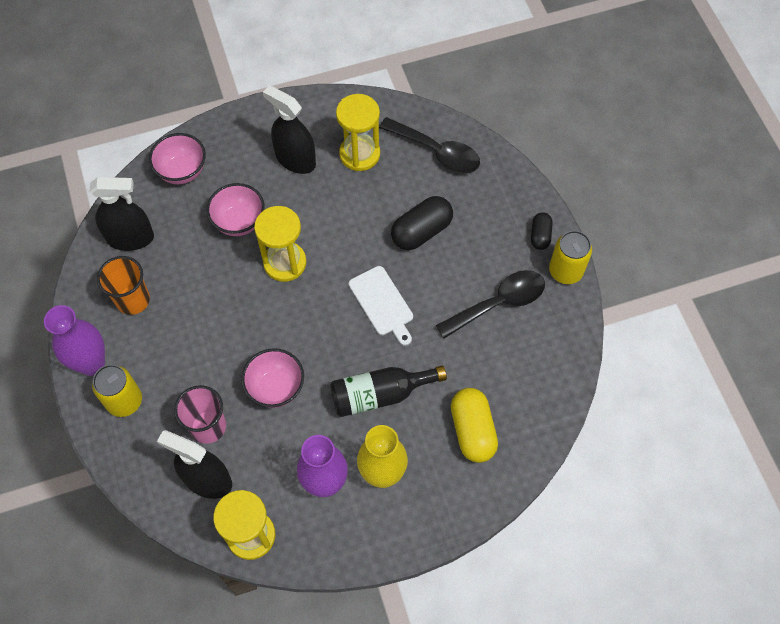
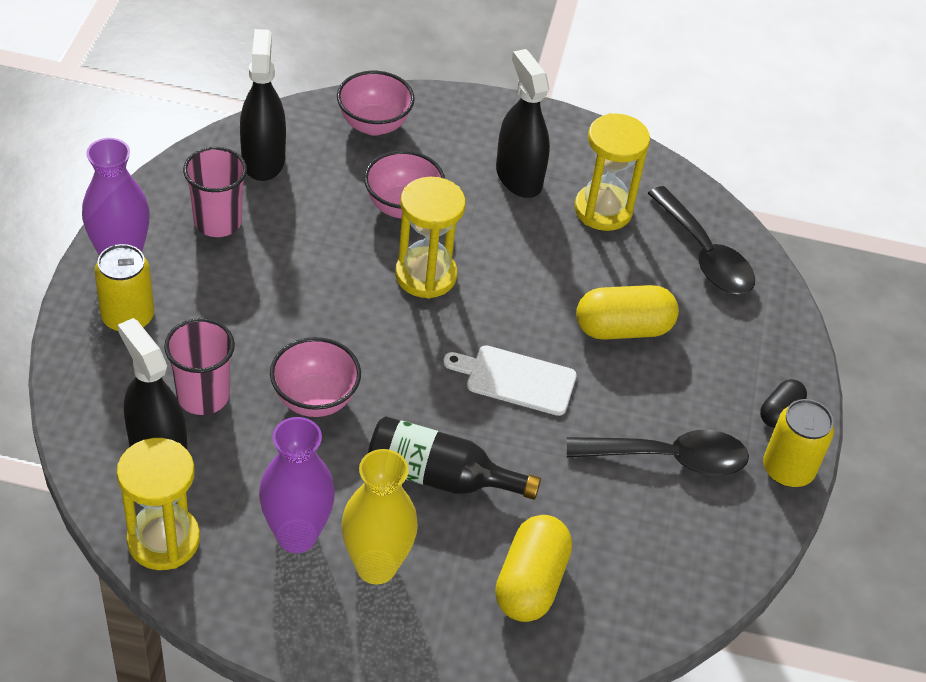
camera: 25 degrees right, 15 degrees down
(130, 238) = (263, 160): black spray bottle -> black spray bottle turned 120 degrees counterclockwise
(133, 300) = (217, 222): orange cup -> pink cup
(382, 303) = (516, 380): white cutting board -> white cutting board turned 105 degrees clockwise
(421, 231) = (623, 329): black capsule -> yellow capsule

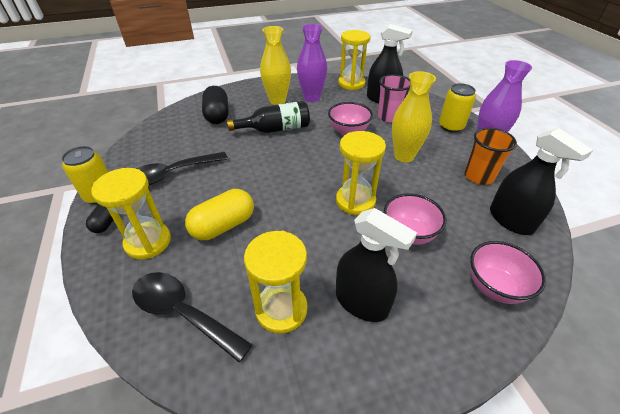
camera: 155 degrees right, 5 degrees down
(217, 222) = (478, 176): pink cup -> orange cup
(279, 305) = (404, 156): none -> yellow vase
(516, 380) = (268, 174): white cutting board -> none
(530, 583) = (217, 115): yellow capsule -> black capsule
(727, 354) = (148, 242): none -> yellow hourglass

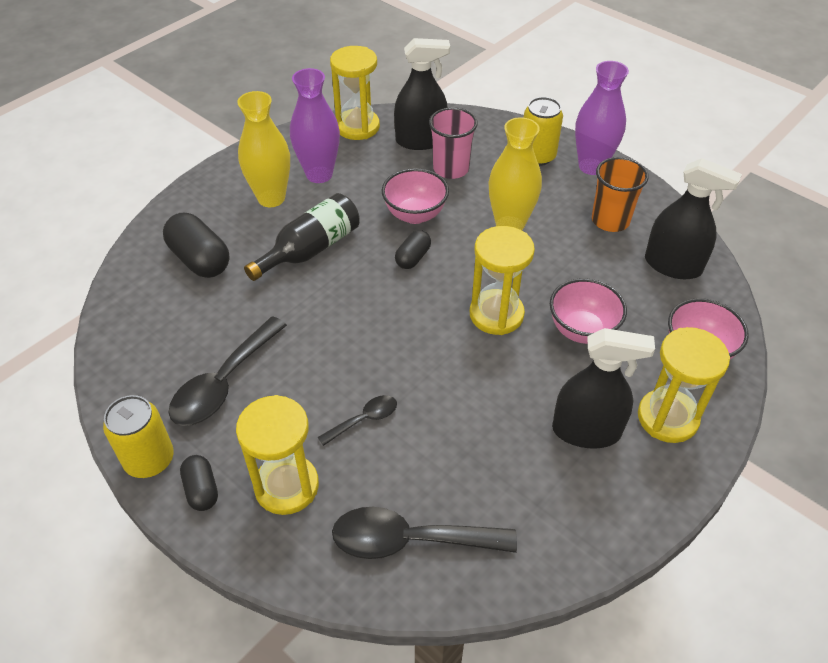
camera: 30 degrees left, 5 degrees up
(223, 226) = (364, 420): yellow capsule -> black spoon
(281, 309) = (512, 480): yellow hourglass -> yellow hourglass (667, 418)
(328, 152) = (413, 258): none -> black capsule

